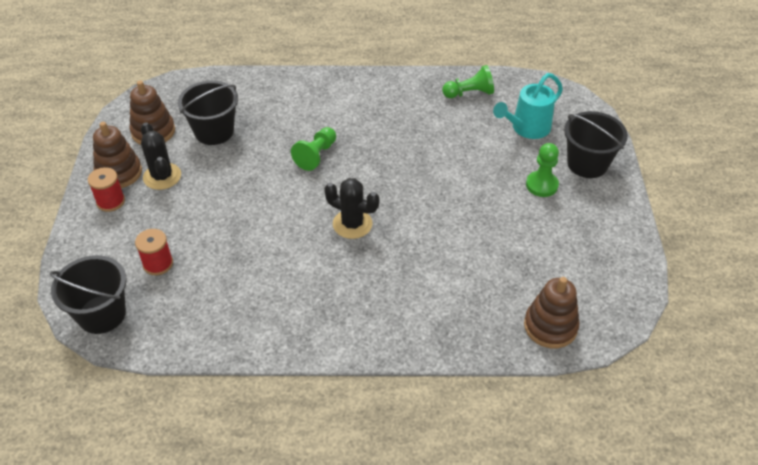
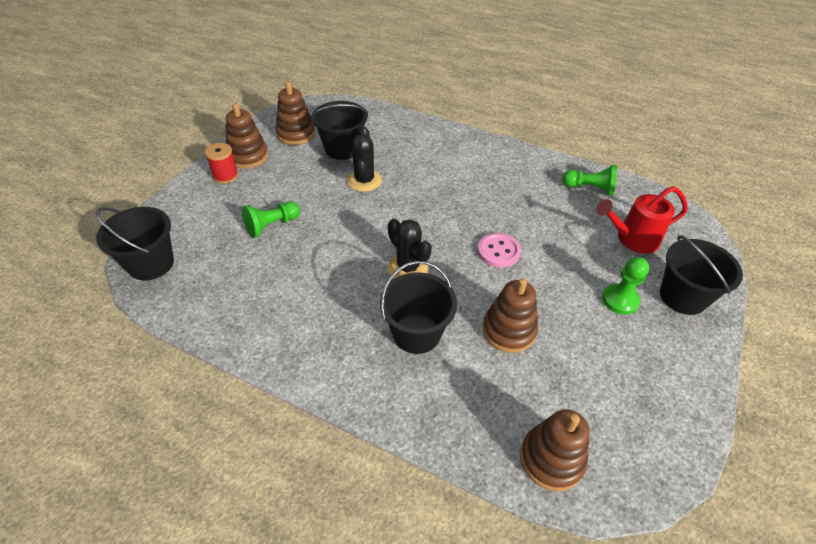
camera: 25 degrees right, 0 degrees up
(158, 264) = (223, 239): red spool -> none
(162, 176) = (277, 170): black cactus -> black cactus (364, 180)
(316, 155) = (414, 196): green pawn -> green pawn (272, 225)
(394, 276) = (416, 333): none -> black bucket
(422, 180) = (498, 251): none -> pink button
(468, 244) = (509, 330): none -> brown stacking toy
(526, 129) = (632, 239): turquoise watering can -> red watering can

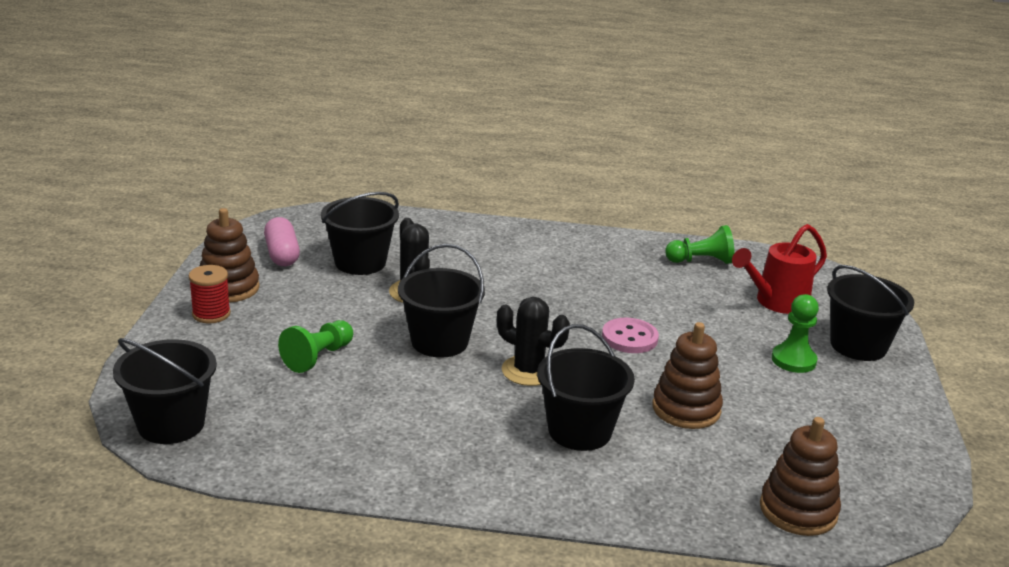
camera: 20 degrees left, 20 degrees down
(296, 134) = (282, 254): brown stacking toy -> pink capsule
(359, 228) = (439, 342): none -> black bucket

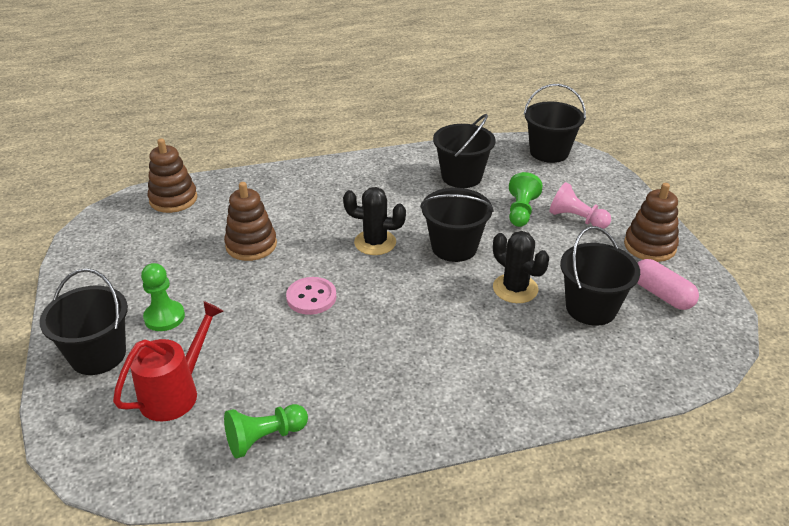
camera: 160 degrees right, 10 degrees up
(211, 314) = (628, 221): red spool -> none
(265, 331) = (576, 219): none -> pink pawn
(579, 431) = (319, 210): black bucket -> black bucket (461, 177)

